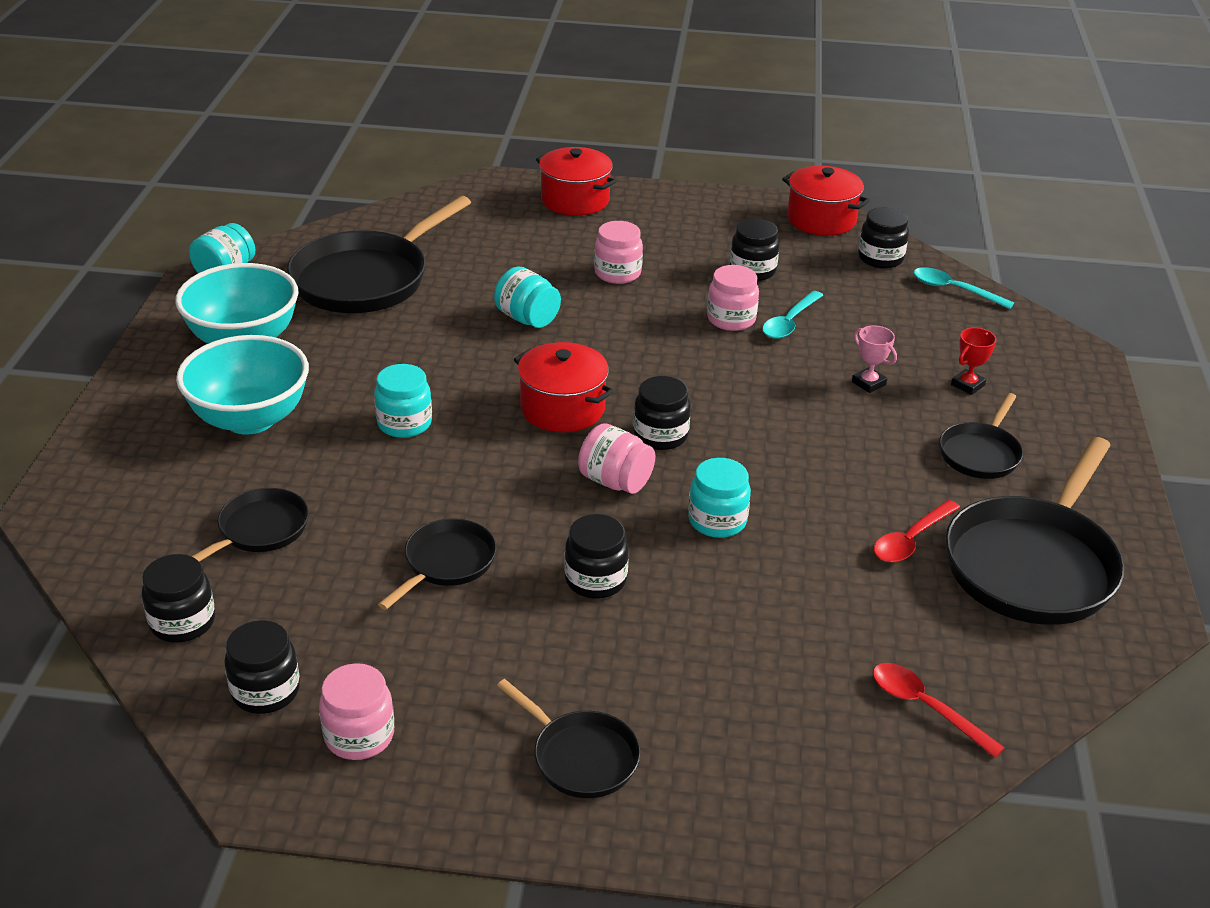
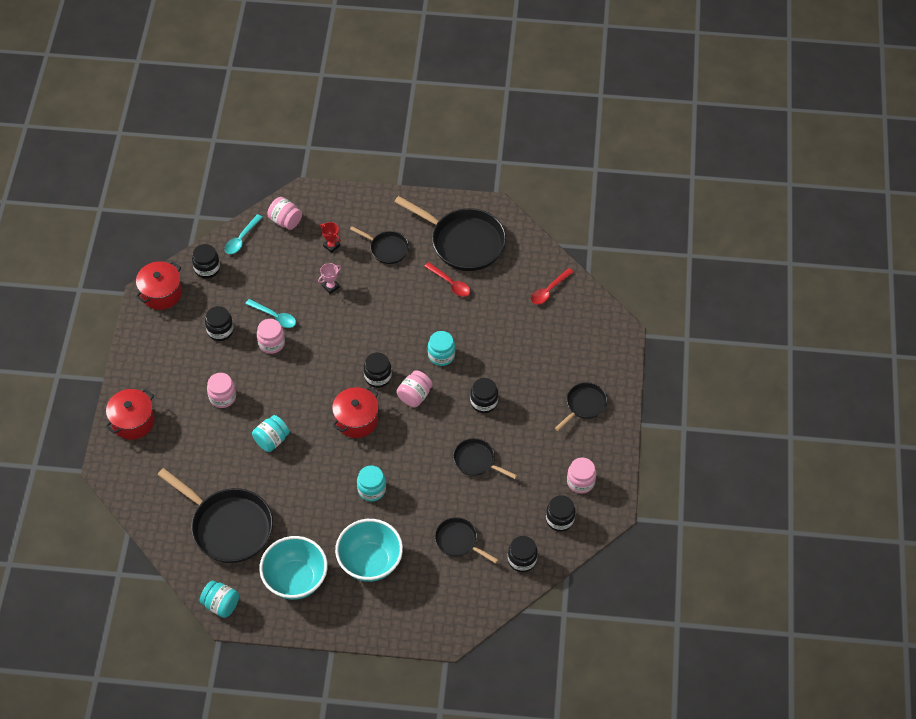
camera: 90 degrees left, 20 degrees up
(1010, 335) = (285, 221): none -> pink jar

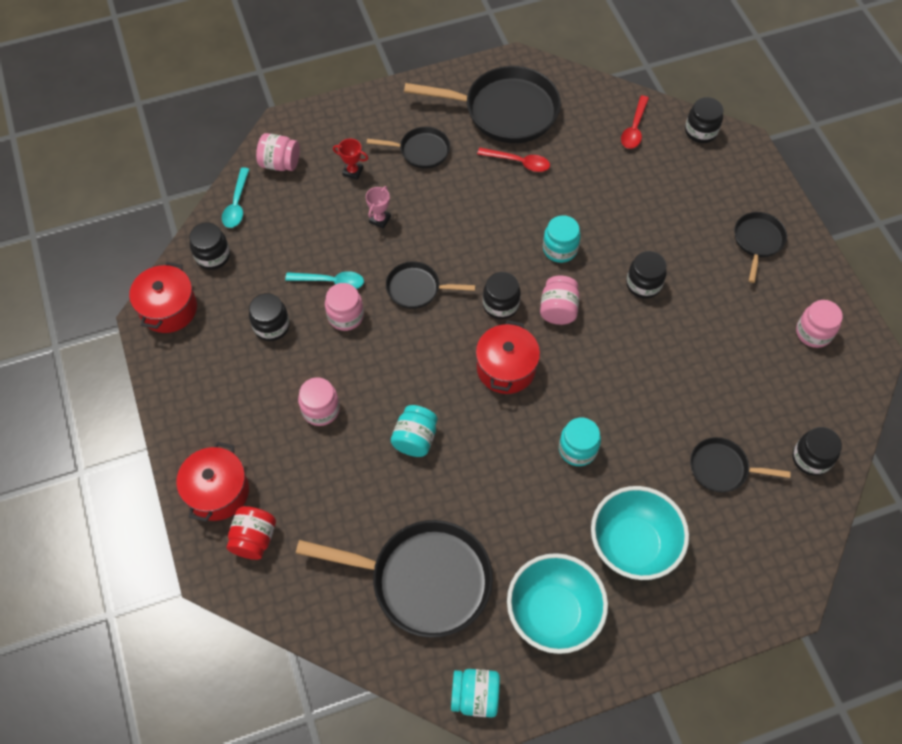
camera: 25 degrees left, 5 degrees up
(140, 459) = (254, 539): none -> red jar
(477, 461) = (680, 358): black pan -> black pan (417, 288)
(560, 519) = (820, 388): black jar -> black jar (700, 131)

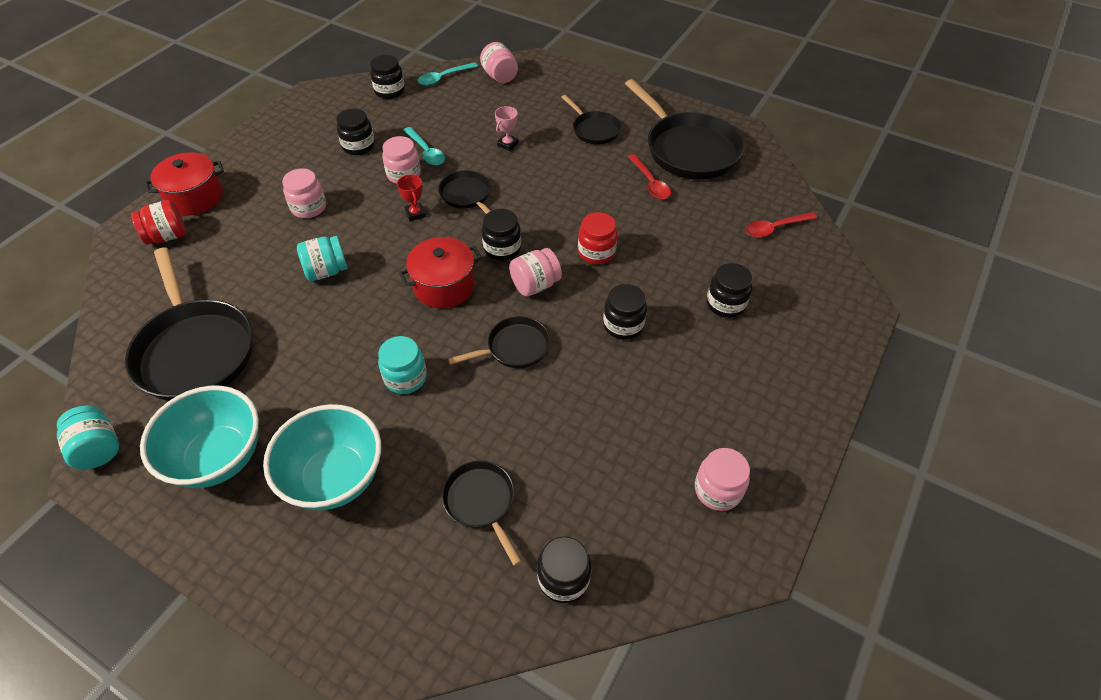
camera: 50 degrees right, 10 degrees down
(169, 309) = (327, 97): red pot -> none
(353, 172) = (533, 110): red trophy -> red trophy (415, 213)
(380, 219) = (508, 144): pink trophy -> pink trophy turned 45 degrees counterclockwise
(560, 249) = (596, 252): turquoise jar -> red jar
(700, 131) = (832, 271): black jar -> black jar (725, 304)
(757, 241) = (768, 381): black pan -> black pan (514, 348)

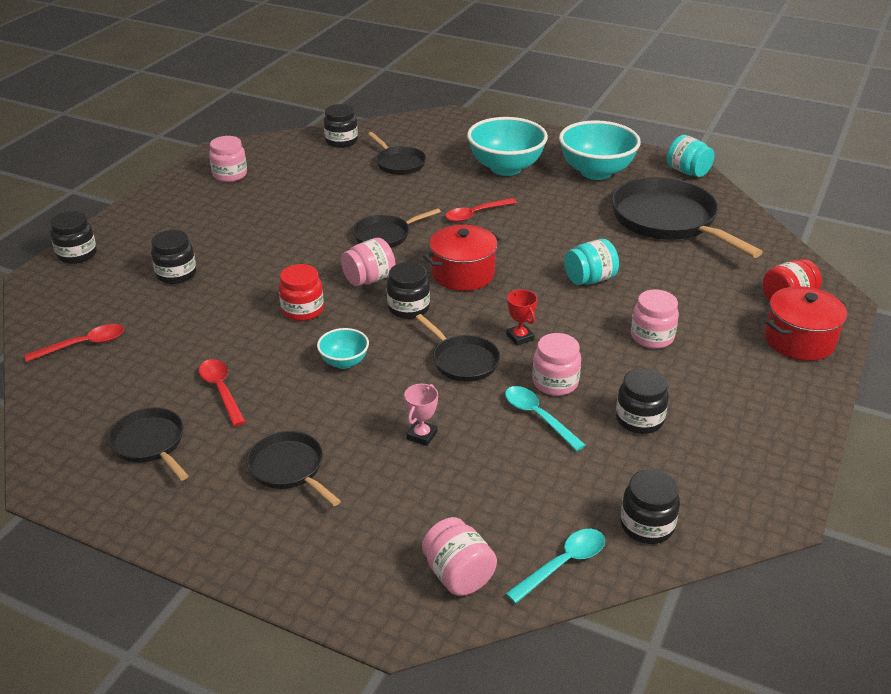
camera: 175 degrees right, 15 degrees down
(405, 378) = (475, 214): turquoise jar -> red spoon
(559, 200) = (344, 362): none -> turquoise bowl
(623, 325) = (283, 254): black jar -> black jar (77, 254)
(688, 149) = (150, 444): black pan -> black pan, size x0.52

